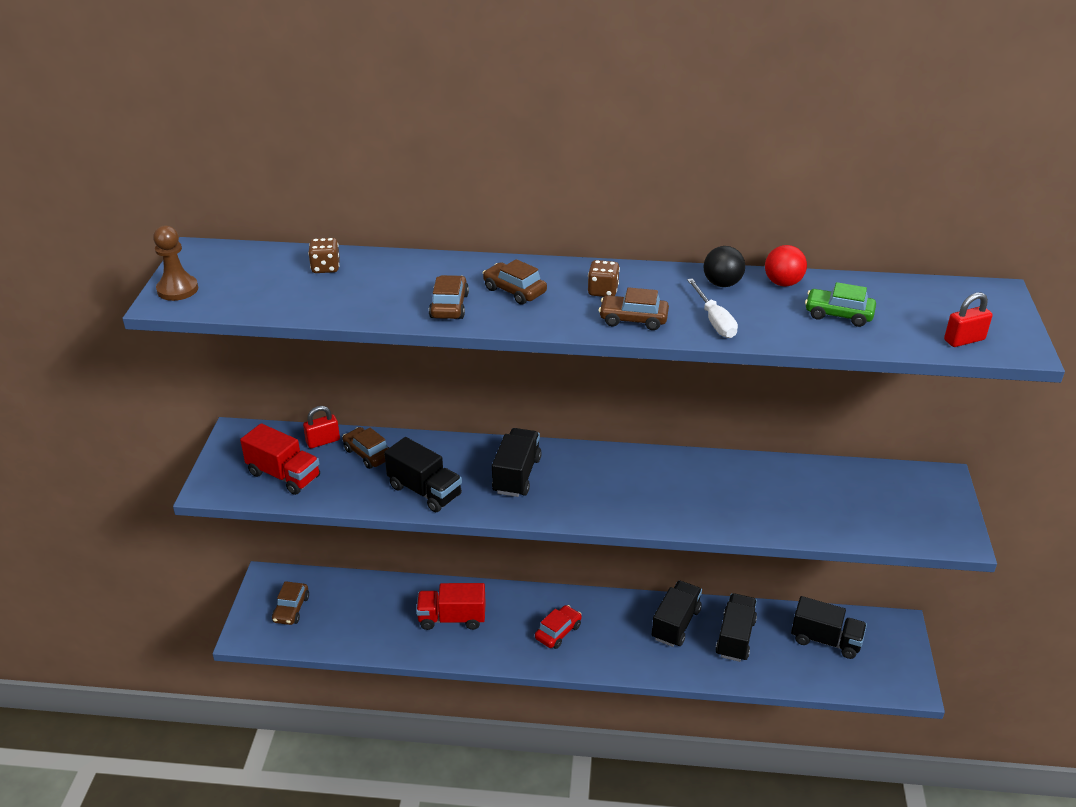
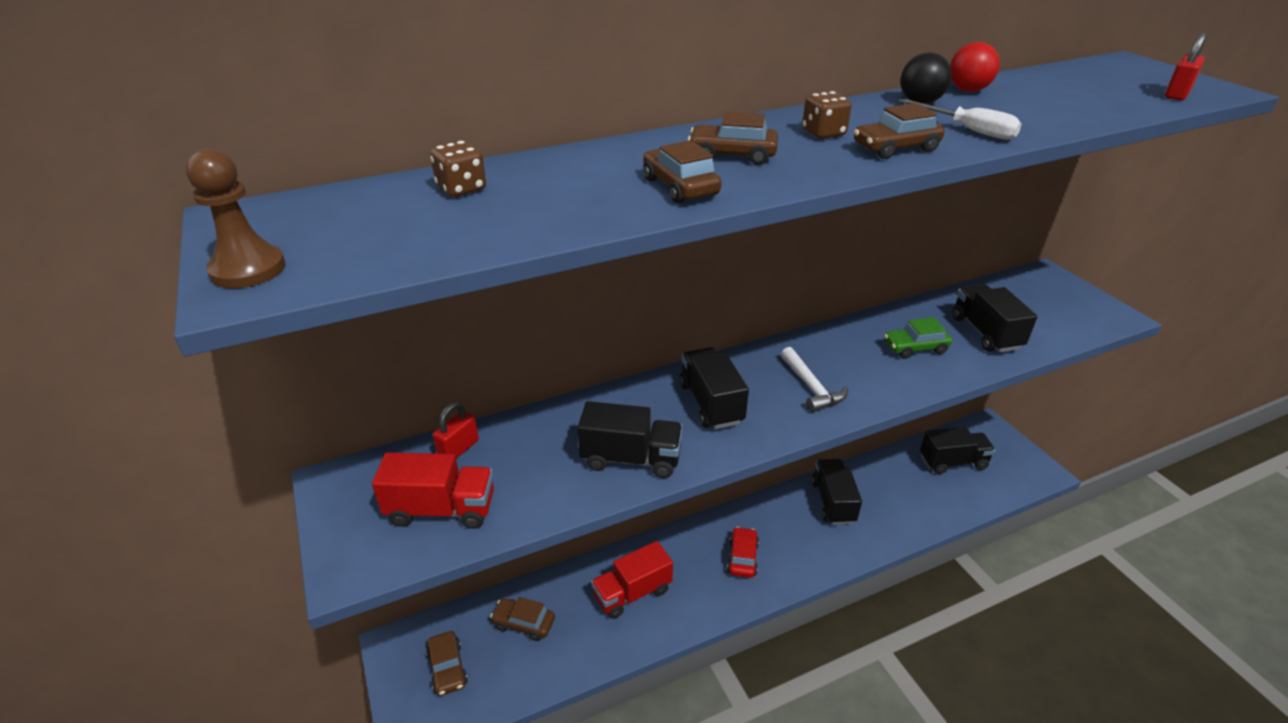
camera: 30 degrees left, 0 degrees up
(368, 454) = (527, 443): brown car -> brown car (524, 623)
(604, 493) = (811, 387): none -> white hammer
(735, 638) = (888, 492): black truck -> black truck (985, 333)
(838, 315) = (1055, 101): green car -> green car (915, 348)

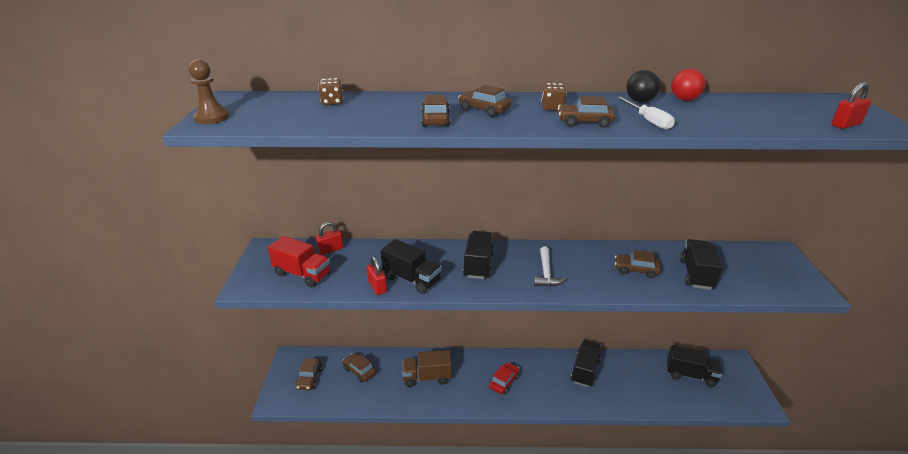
camera: 25 degrees right, 5 degrees down
(587, 490) = (377, 287): none -> red padlock
(632, 593) = (427, 377): red truck -> brown truck
(915, 348) = (636, 270): green car -> brown car

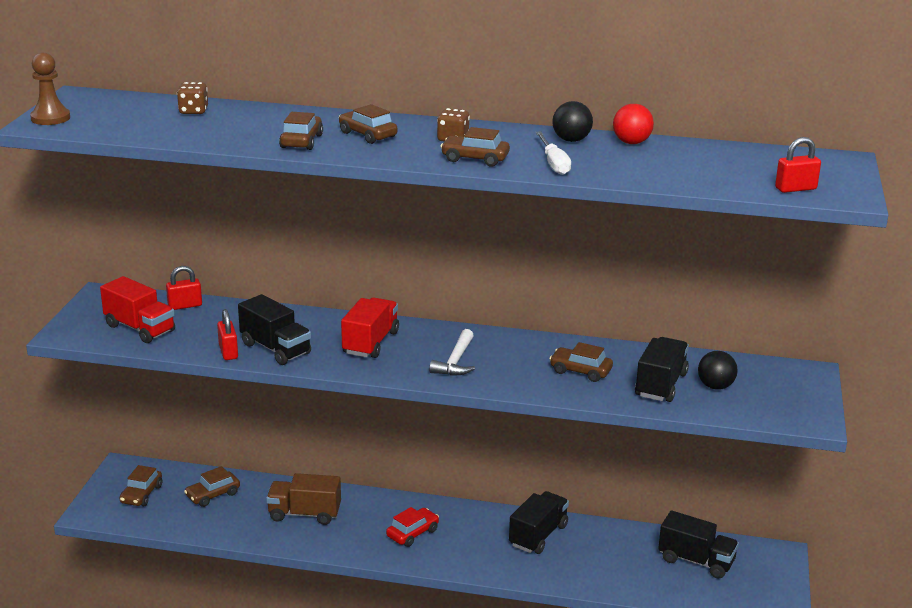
camera: 10 degrees right, 5 degrees down
(359, 371) = (213, 495): brown car -> brown car turned 90 degrees counterclockwise
(478, 265) = (370, 343): black truck -> red truck
(732, 271) = (715, 386): none -> black ball

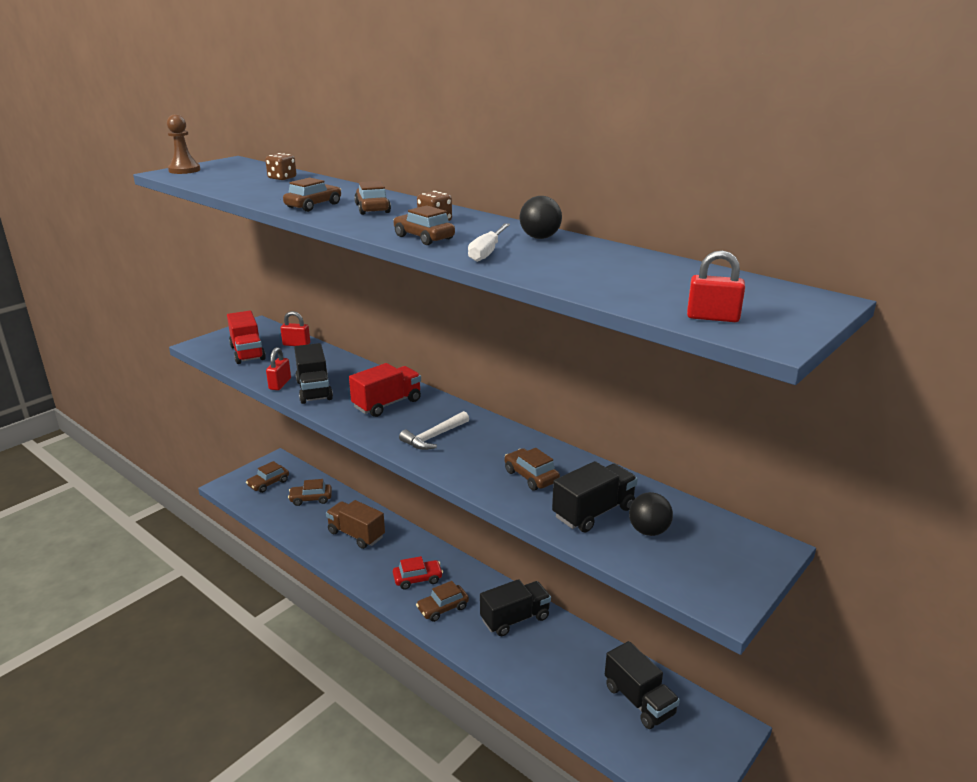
camera: 30 degrees right, 0 degrees up
(463, 550) = (443, 608): none -> brown car
(631, 143) = (596, 248): red ball -> none

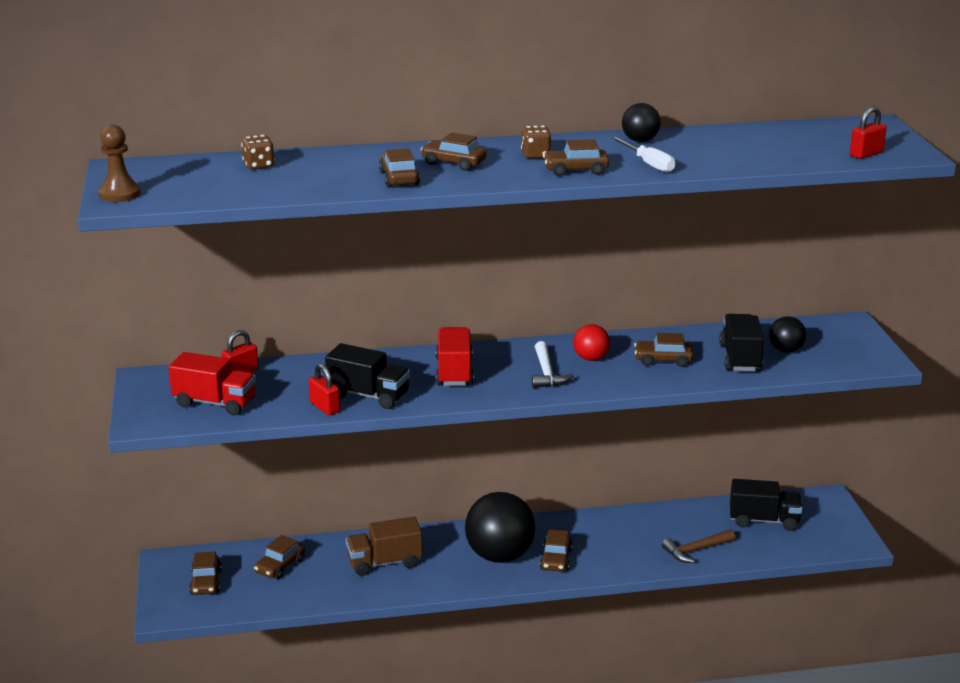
camera: 50 degrees left, 0 degrees up
(417, 579) = (499, 556): red car -> black ball
(485, 445) = (590, 358): none -> red ball
(515, 619) = (615, 531): black truck -> none
(542, 679) = (695, 550): none -> brown hammer

